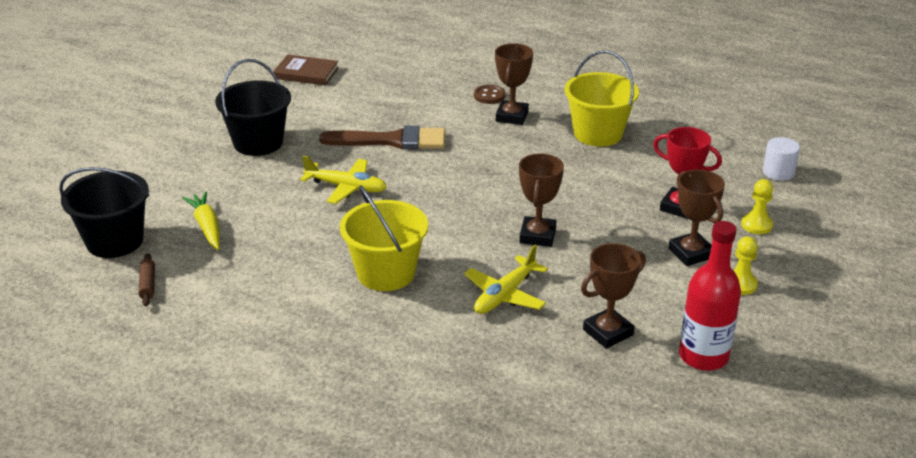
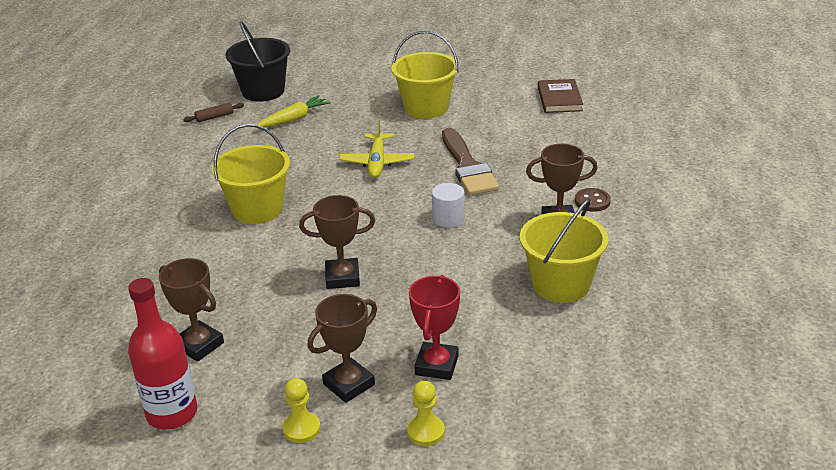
camera: 75 degrees right, 0 degrees up
(258, 142) = (426, 107): black bucket -> yellow bucket
(505, 295) = (242, 275): yellow plane -> none
(778, 172) = (558, 441): white cylinder -> white cylinder (448, 218)

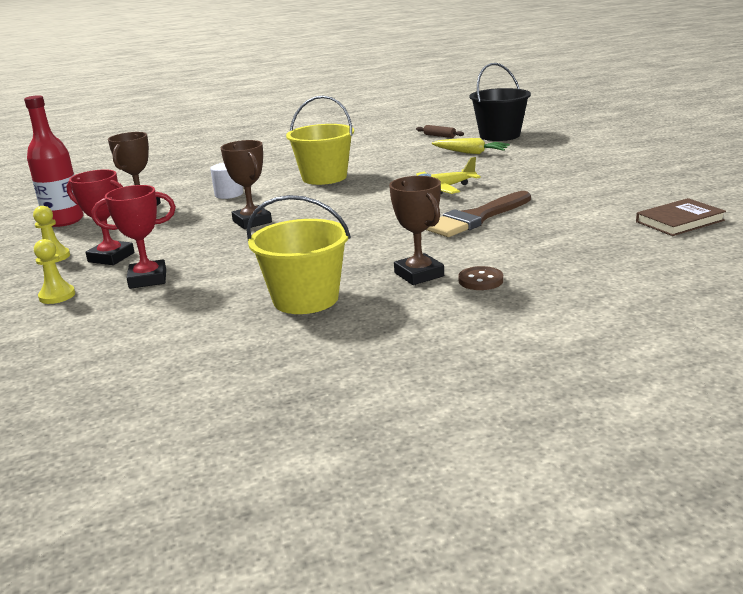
camera: 65 degrees right, 10 degrees down
(349, 384) = (111, 257): brown trophy -> red trophy
(426, 107) = (561, 181): yellow bucket -> none
(448, 218) = (376, 232): white cylinder -> white cylinder (229, 194)

